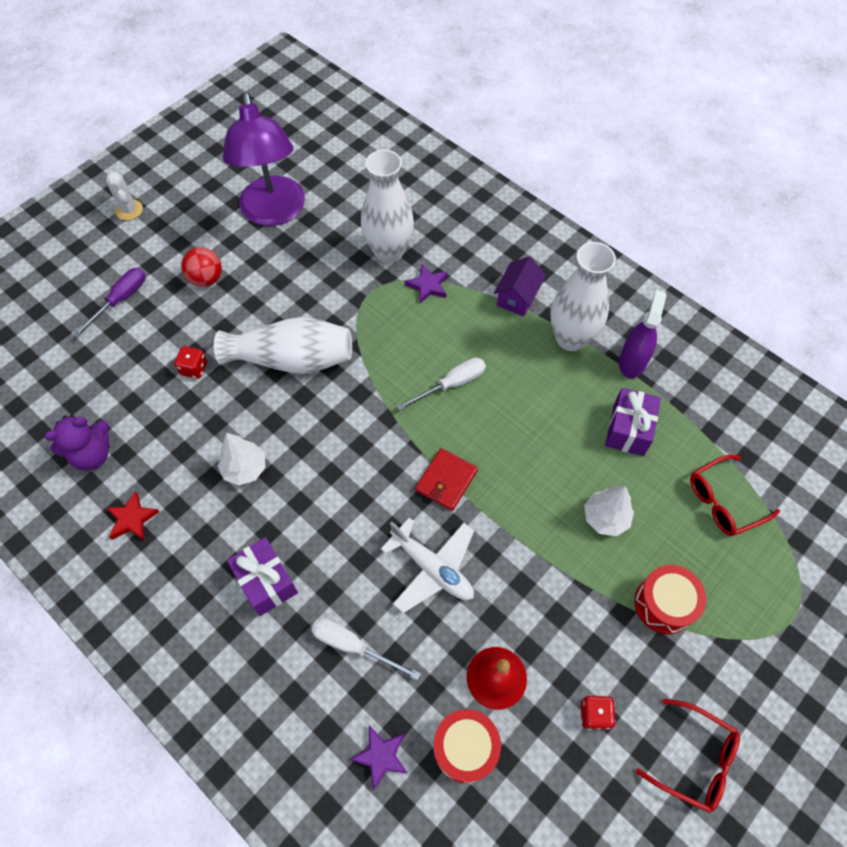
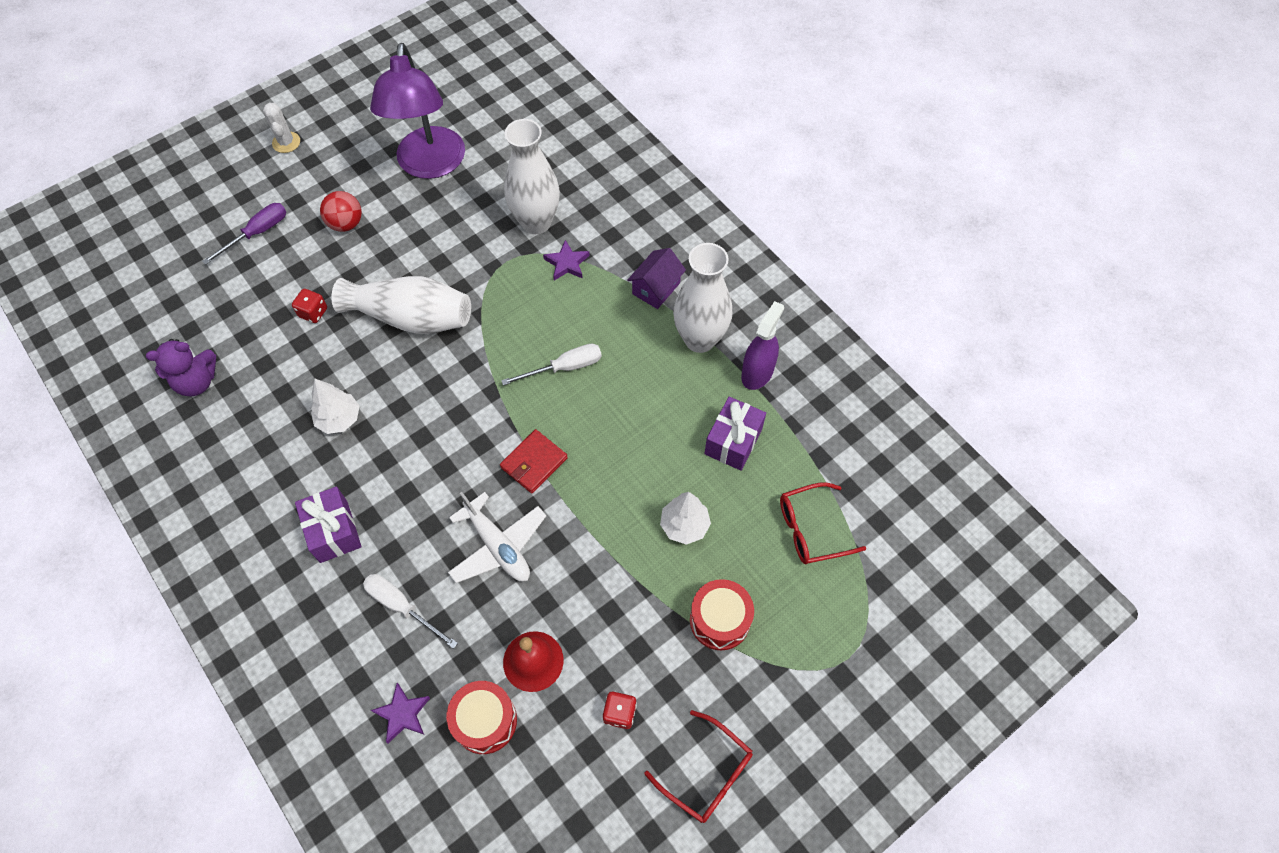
camera: 10 degrees right, 0 degrees up
(132, 519) = (220, 450): red star -> none

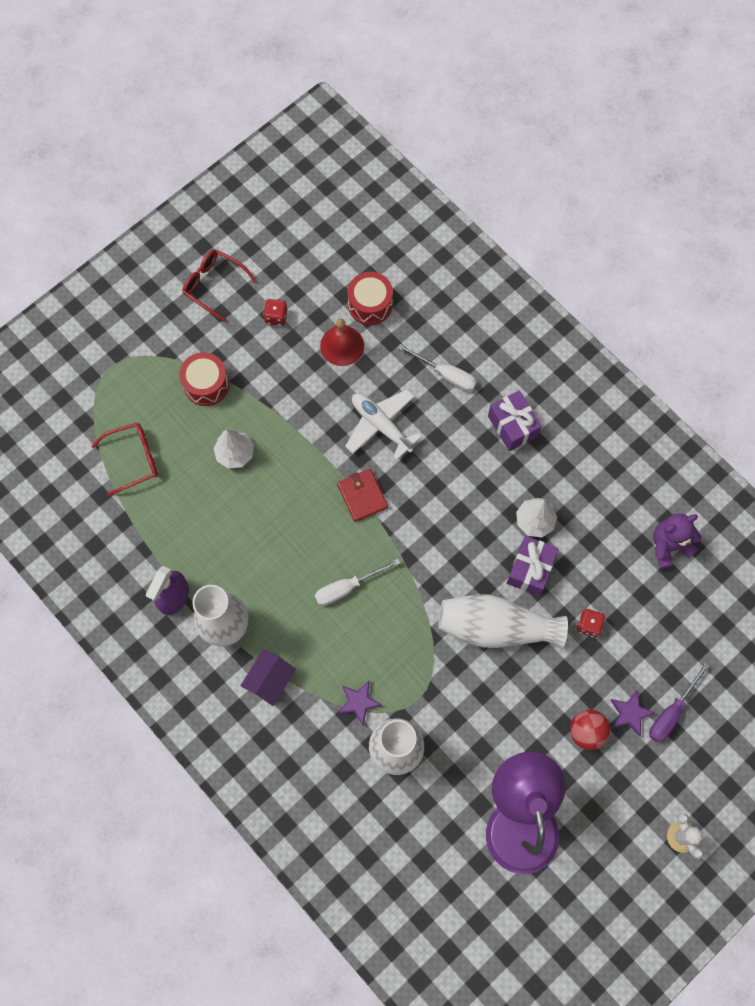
camera: 175 degrees right, 10 degrees up
(402, 714) = (428, 304): purple star -> purple star (630, 713)
(534, 463) = (362, 496): red wallet -> red wallet turned 60 degrees counterclockwise
(733, 441) = (196, 529): purple gift -> purple gift (530, 569)

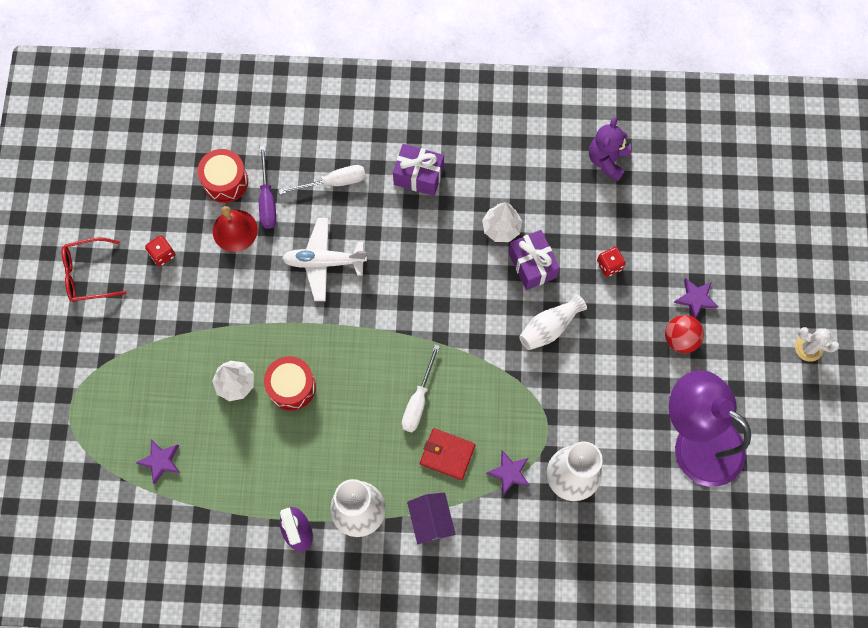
camera: 45 degrees left, 0 degrees up
(134, 459) = (160, 461): red glasses -> purple star
(206, 384) = (160, 353): red drum -> red drum (291, 387)
(362, 496) = (362, 325): red wallet -> red wallet (447, 454)
(495, 627) = (549, 327): white vase -> white vase, size x0.61
(671, 712) = (720, 271): purple screwdriver -> purple screwdriver (267, 200)

